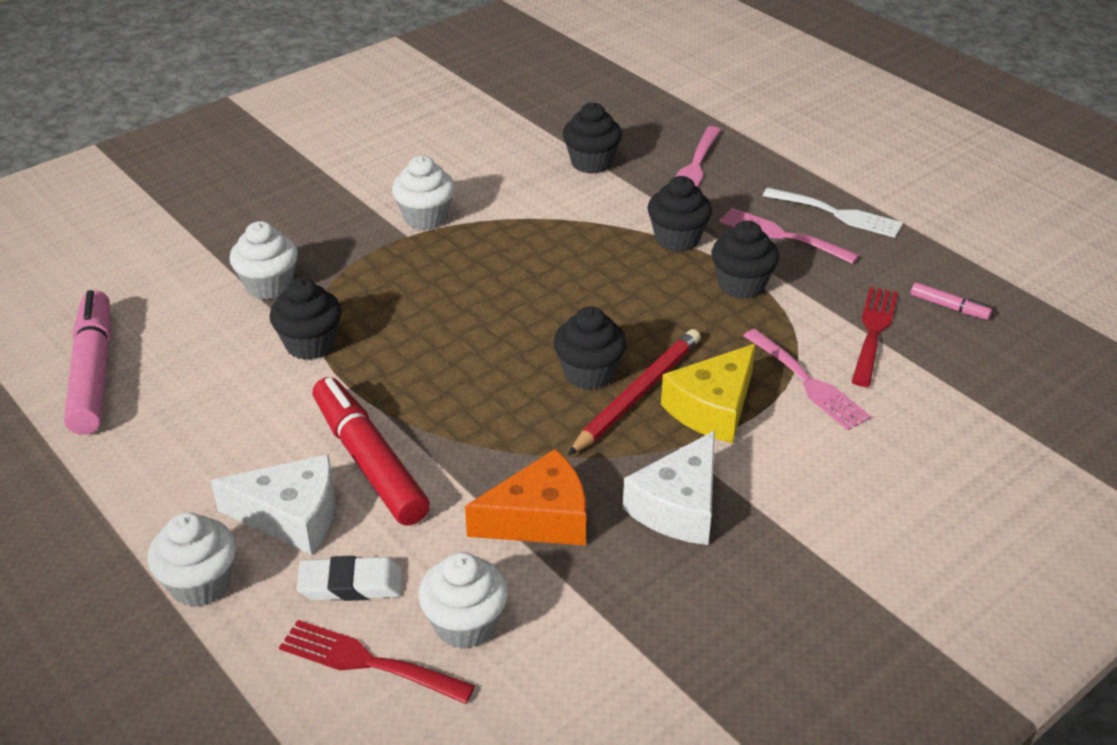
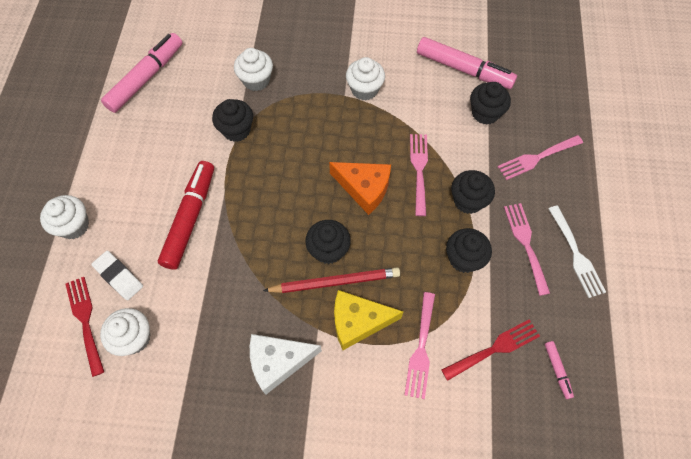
camera: 45 degrees right, 25 degrees up
(291, 516) = (135, 221): white cheese -> none
(517, 141) = (464, 70): none -> pink marker
(540, 518) = (218, 312): orange cheese -> orange cheese (364, 188)
(589, 246) = (419, 170): none -> pink fork

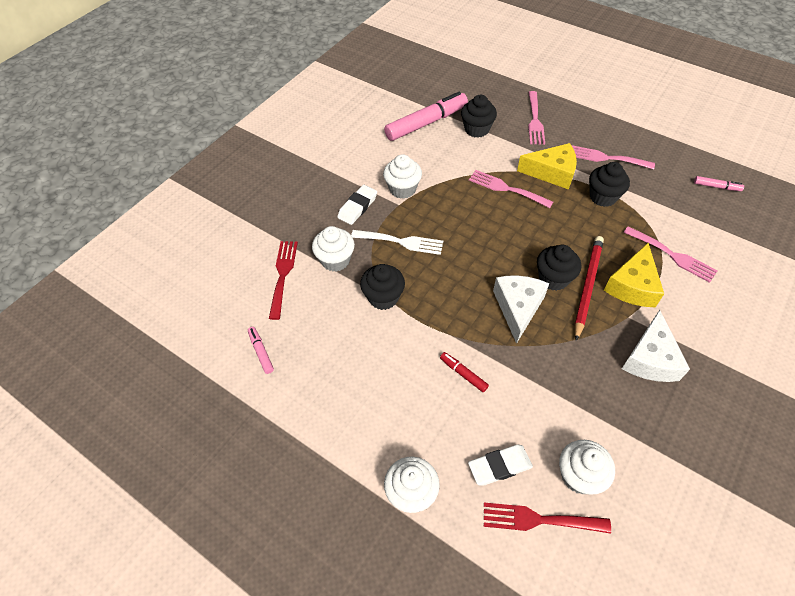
camera: 60 degrees left, 10 degrees down
(146, 78) = (261, 352): pink marker -> pink marker, size x0.44
(190, 218) = (463, 374): red marker -> red marker, size x0.44
(278, 233) = (518, 308): none -> white cheese
(322, 67) = (357, 207): none -> white eraser
(364, 188) = (504, 230): orange cheese -> none
(468, 201) = (552, 173): black cupcake -> yellow cheese
(494, 348) = (687, 212): red fork -> red fork (283, 275)
(576, 255) = (627, 137): white fork -> white fork (401, 242)

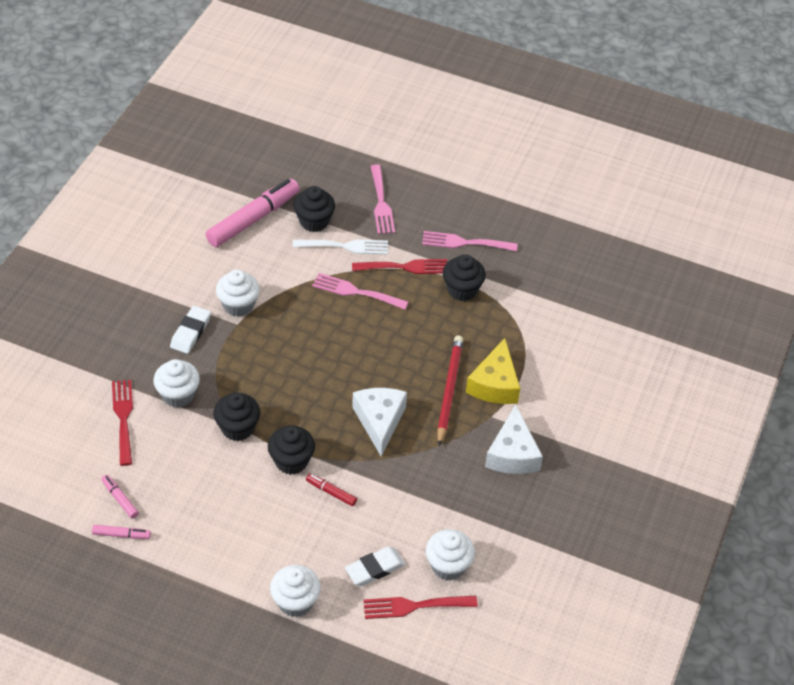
camera: 15 degrees left, 5 degrees down
(401, 242) = (247, 366): white fork -> white fork (345, 246)
(552, 173) = (405, 267): yellow cheese -> red fork
(553, 278) = (414, 386): black cupcake -> black cupcake (291, 461)
(672, 255) = (535, 347): pink fork -> none
(716, 187) = (584, 265): pink marker -> pink marker (121, 535)

